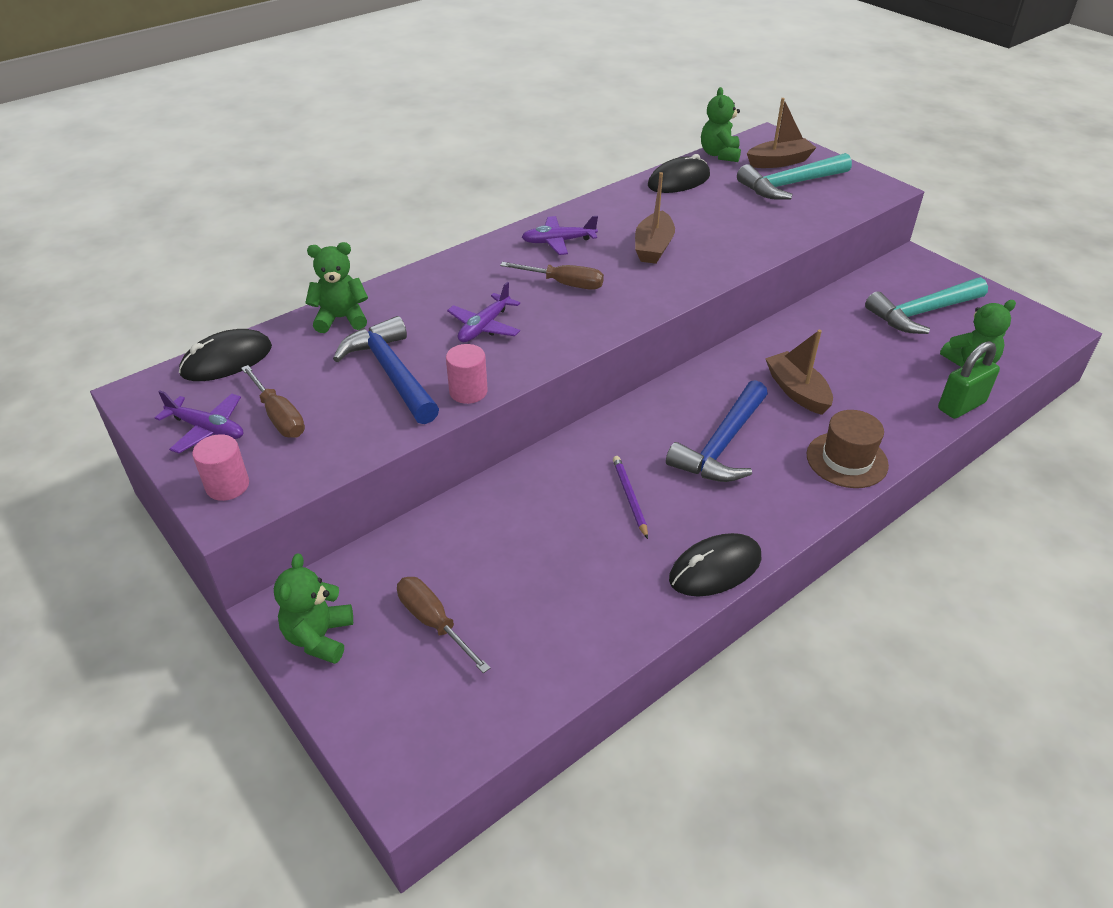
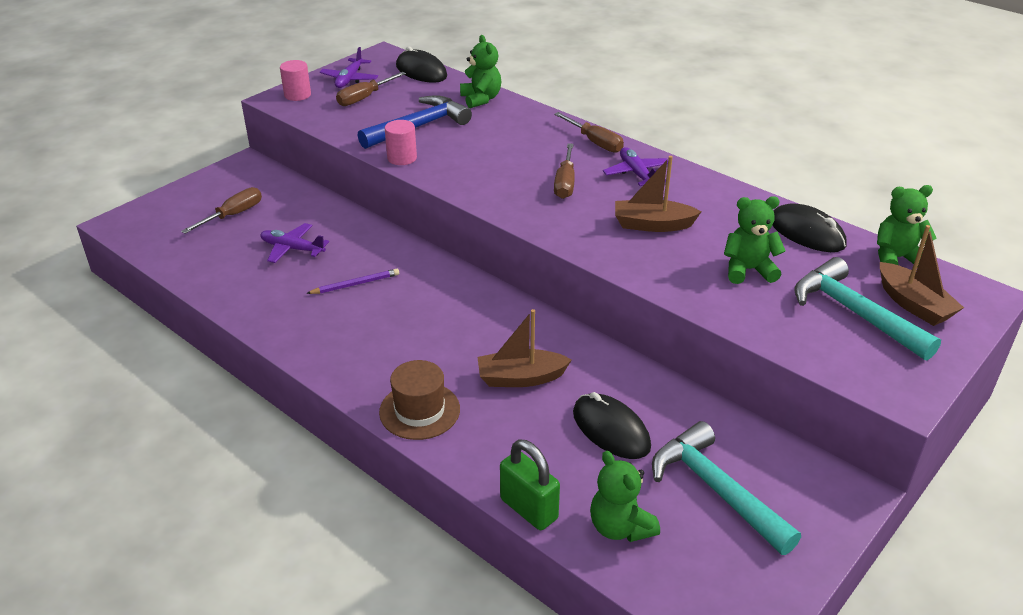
camera: 80 degrees right, 5 degrees down
(319, 637) = (225, 178): green teddy bear -> green teddy bear (748, 270)
(484, 327) = (487, 154): purple plane -> purple plane (292, 249)
(485, 255) = (595, 142): none -> brown screwdriver
(715, 568) = (277, 331): black mouse -> black mouse (611, 430)
(721, 445) = (428, 330): blue hammer -> none
(797, 391) = (521, 378): brown boat -> brown boat turned 150 degrees counterclockwise

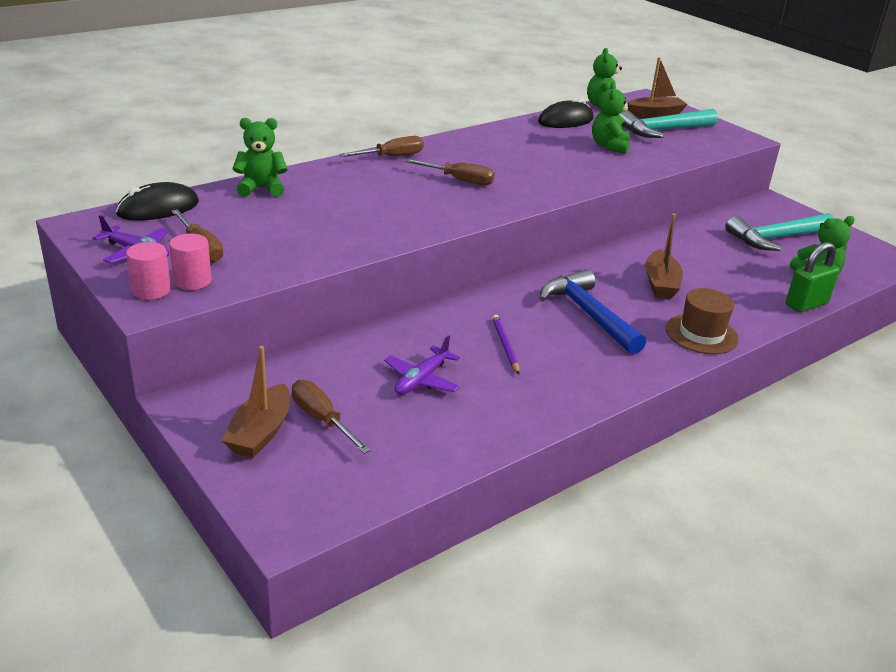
camera: 80 degrees left, 5 degrees down
(402, 158) = (369, 244): pink cylinder -> pink cylinder (192, 281)
(419, 127) = (302, 227): blue hammer -> blue hammer (588, 314)
(611, 430) = (720, 260): black mouse -> none
(636, 174) = (456, 152): purple plane -> none
(652, 225) = (540, 162): brown boat -> brown boat (260, 432)

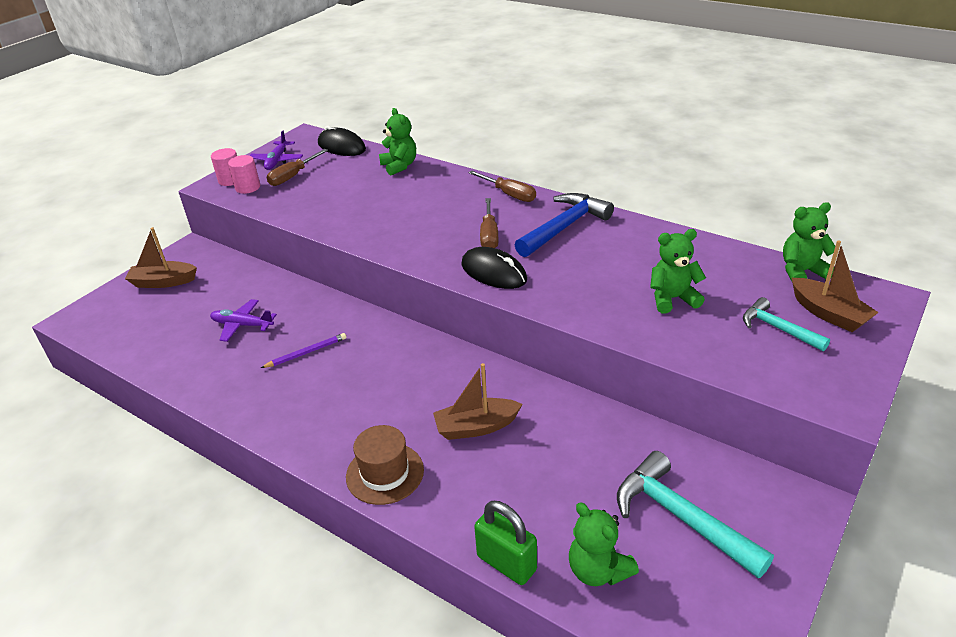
camera: 75 degrees right, 5 degrees up
(321, 419) = (182, 299): brown screwdriver -> none
(565, 120) = (716, 257): black mouse -> black mouse (493, 272)
(588, 314) = (383, 388): blue hammer -> blue hammer (564, 227)
(663, 130) = (777, 328): turquoise hammer -> turquoise hammer, size x0.61

